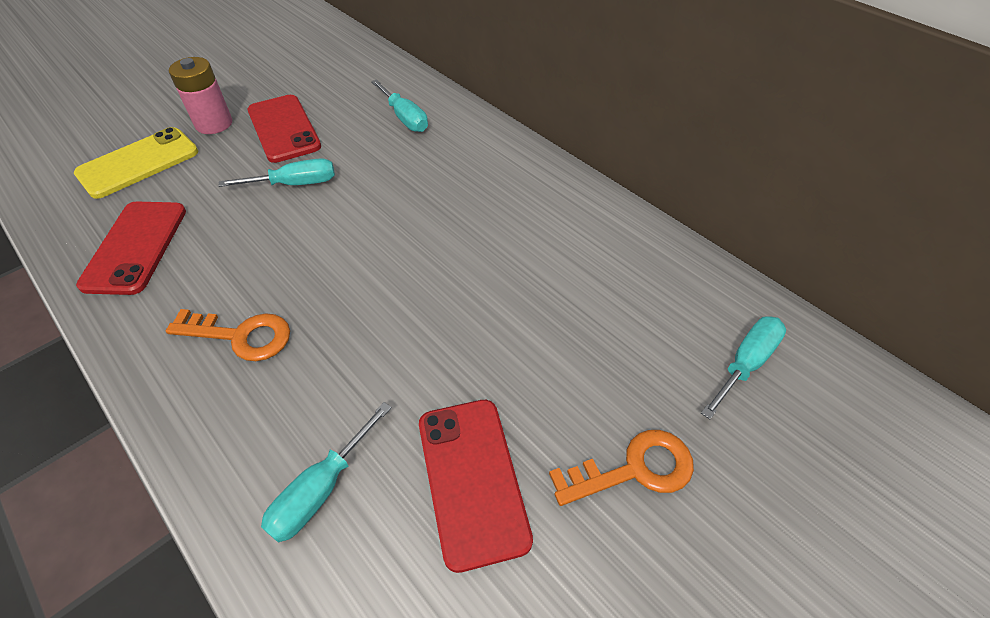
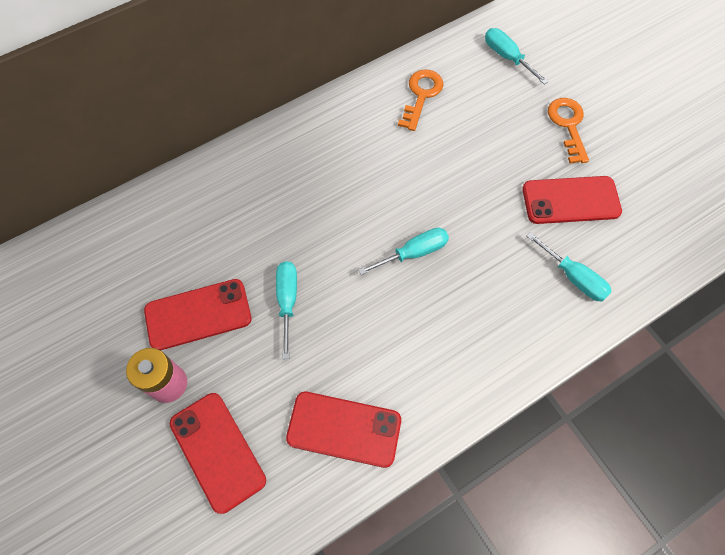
camera: 80 degrees left, 15 degrees up
(138, 163) = (217, 451): yellow phone -> red phone
(241, 336) = (454, 332): orange key -> orange key (421, 95)
(405, 118) = (212, 209): turquoise screwdriver -> turquoise screwdriver (413, 253)

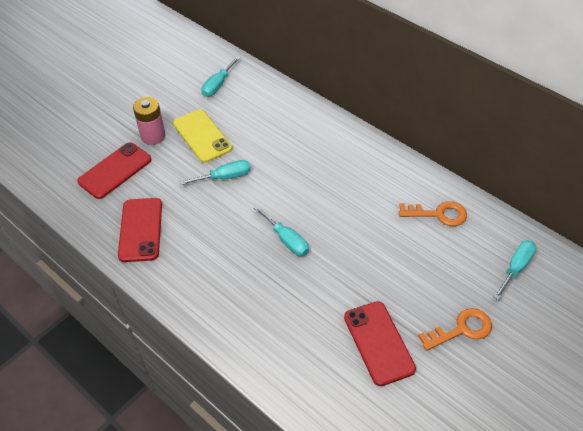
camera: 75 degrees right, 15 degrees down
(198, 314) = (202, 136): red phone -> yellow phone
(573, 277) = (301, 355): turquoise screwdriver -> turquoise screwdriver (218, 85)

